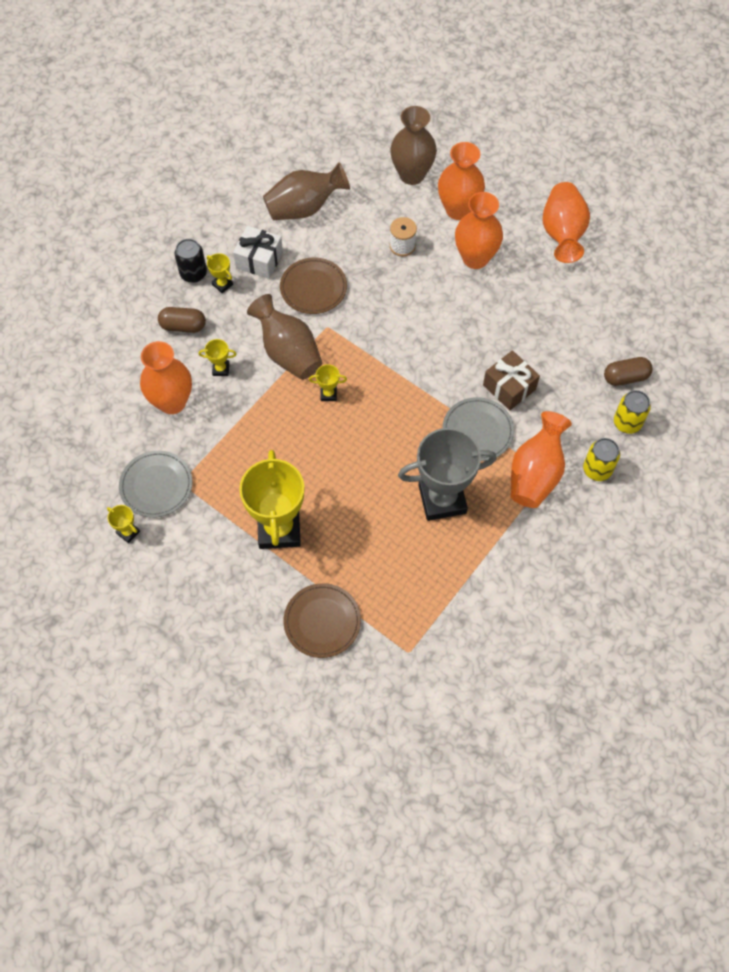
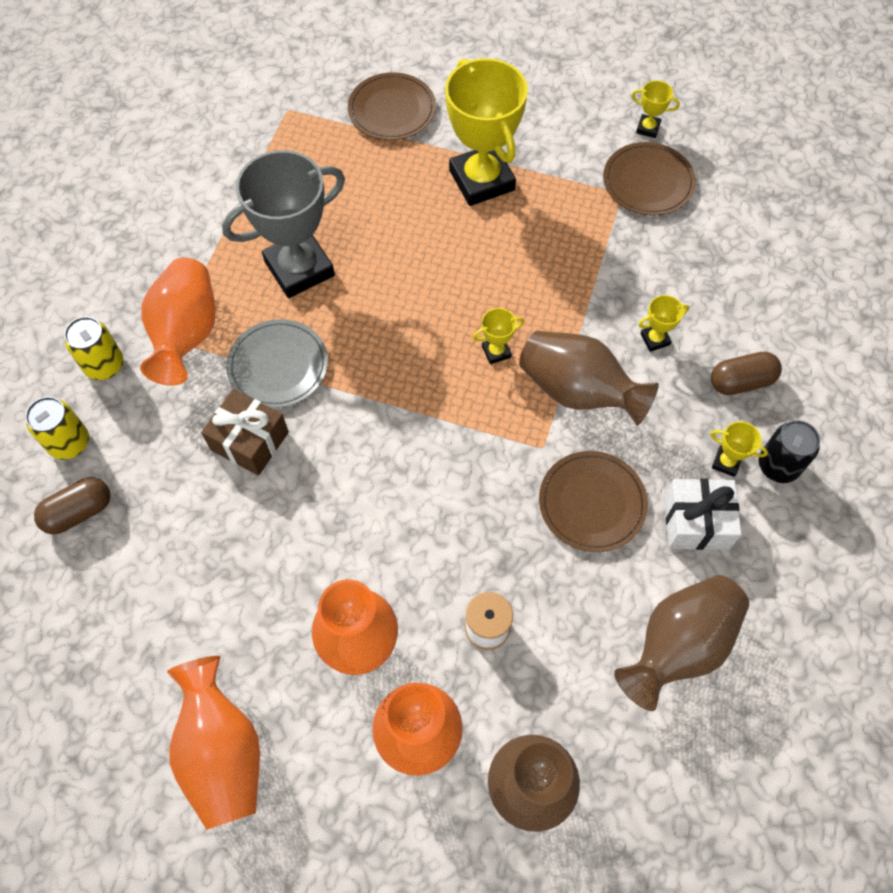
camera: 160 degrees right, 0 degrees up
(156, 485) = (648, 182): grey plate -> brown plate
(172, 402) = (690, 278): orange vase -> none

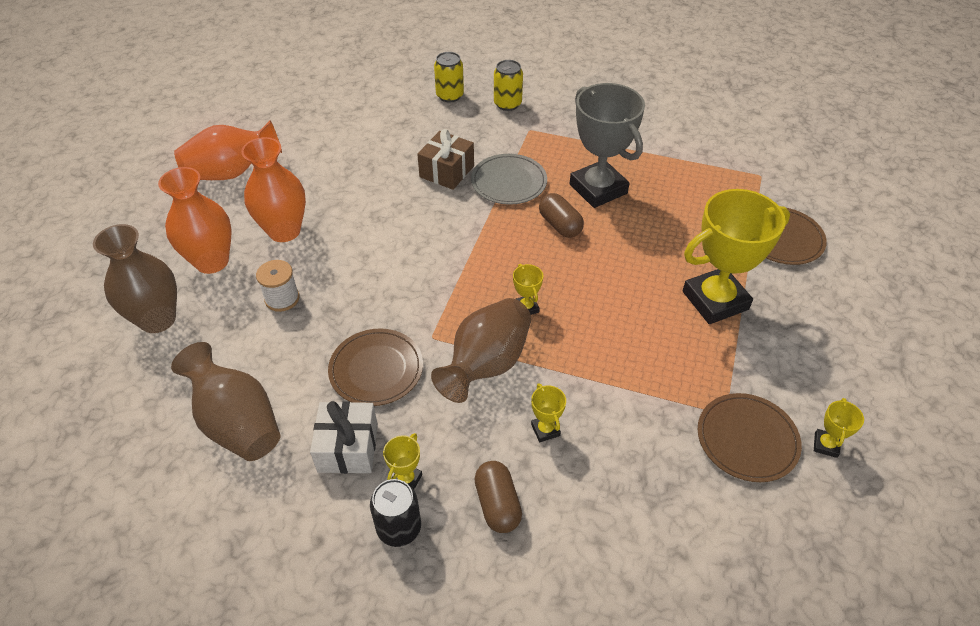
camera: 90 degrees right, 15 degrees down
(79, 512) = (401, 104): brown capsule -> brown capsule (560, 225)
(186, 335) = (533, 137): orange vase -> none

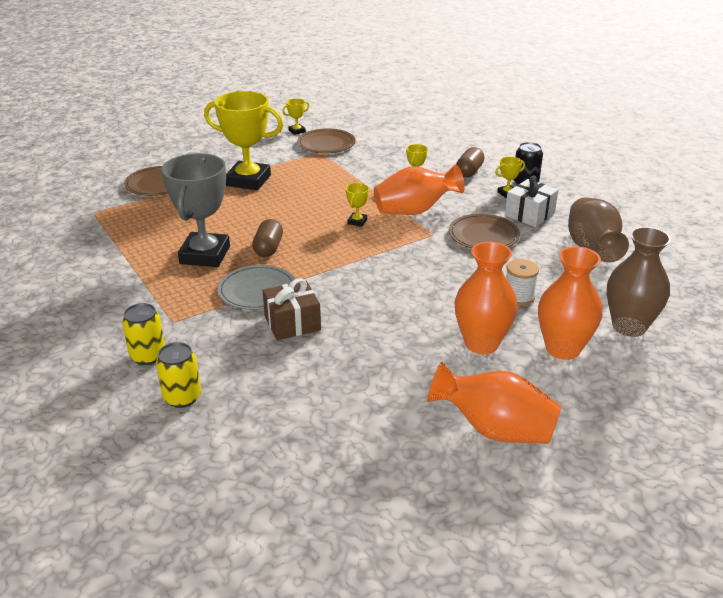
camera: 140 degrees left, 15 degrees down
(486, 364) = (414, 211): brown vase -> orange vase

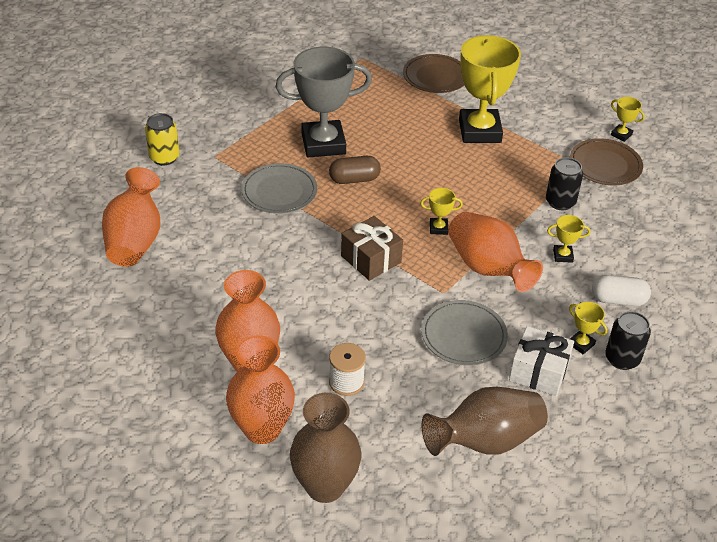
camera: 70 degrees right, 10 degrees up
(182, 397) = (118, 191): yellow can -> none
(292, 323) = (237, 226): brown gift -> brown gift (371, 259)
(356, 168) = (560, 202): none -> black can
(469, 171) = (618, 300): brown capsule -> white capsule
(483, 235) = (463, 335): brown plate -> grey plate
(494, 429) = (123, 389): orange vase -> orange vase (135, 240)

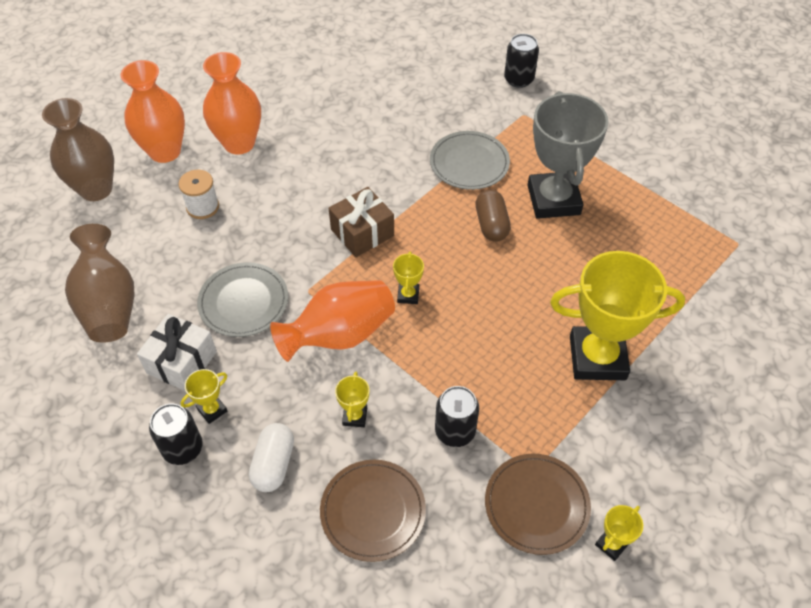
camera: 95 degrees right, 10 degrees up
(135, 240) = (399, 67): orange vase -> none
(164, 157) = (518, 79): yellow can -> black can
(435, 76) = (714, 320): brown plate -> brown plate (373, 511)

